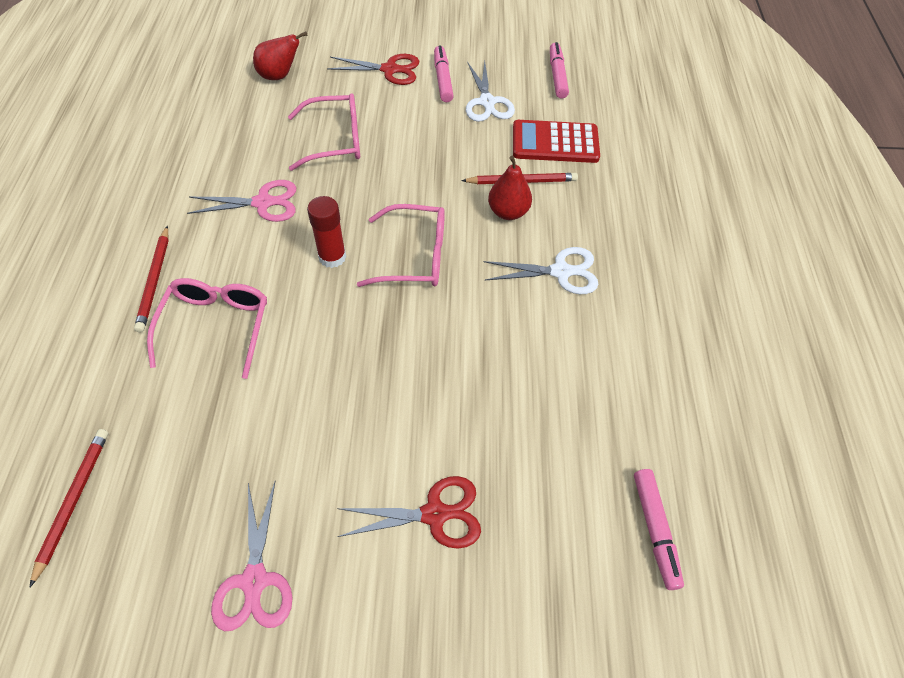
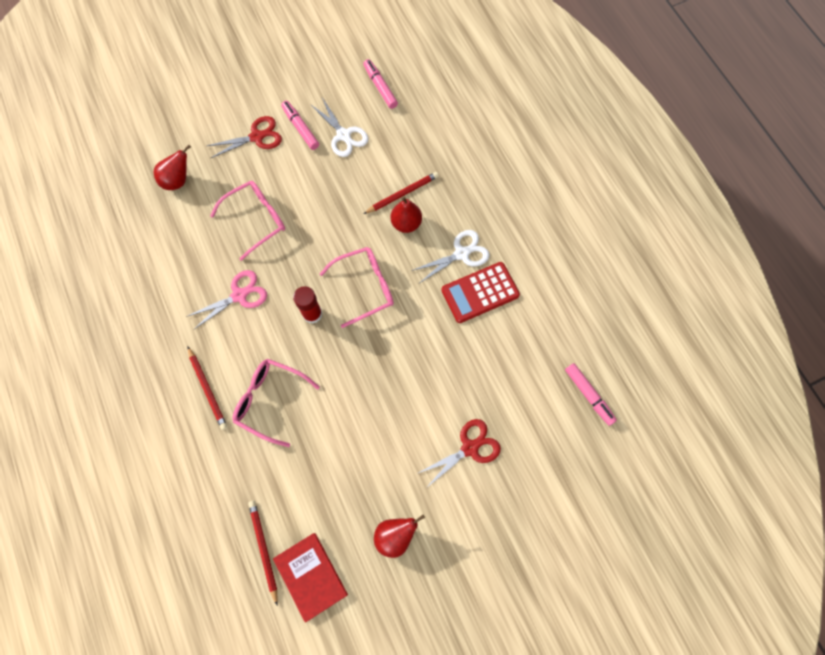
camera: 25 degrees left, 15 degrees up
(104, 573) = (311, 576): none -> red book
(216, 327) = (271, 401): pink glasses -> pink glasses turned 45 degrees counterclockwise
(254, 581) = (395, 535): pink scissors -> red pear
(555, 142) = (408, 150): red calculator -> red calculator (480, 292)

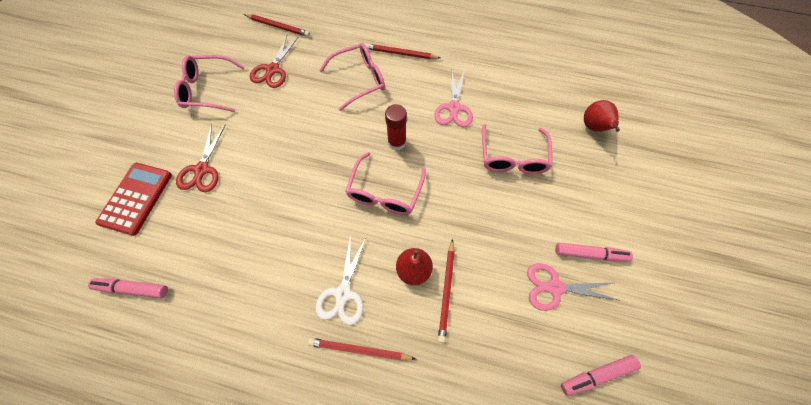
camera: 130 degrees right, 5 degrees down
(257, 137) = (603, 210): red scissors -> red scissors (273, 70)
(311, 576) = (240, 38): red book -> none
(344, 135) = (554, 287): white scissors -> pink scissors
(380, 87) = (596, 374): pink marker -> pink marker turned 150 degrees clockwise
(395, 535) = (208, 89): red pear -> pink glasses
(480, 292) = (296, 278): red calculator -> red calculator (136, 198)
(484, 216) = (360, 349): none -> red pencil

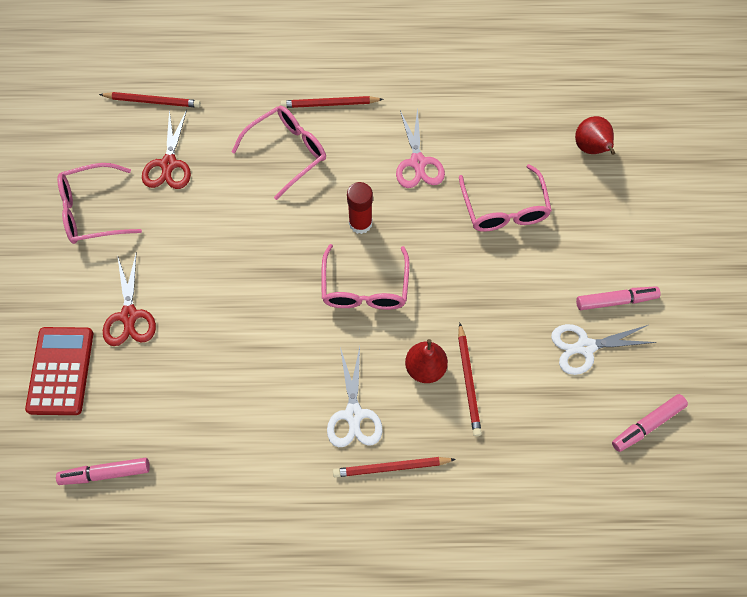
camera: 15 degrees left, 0 degrees up
(554, 287) = (585, 347): pink scissors -> white scissors

